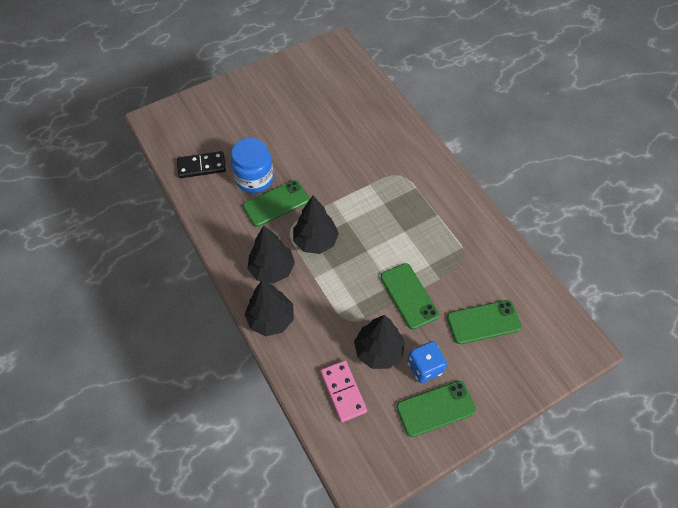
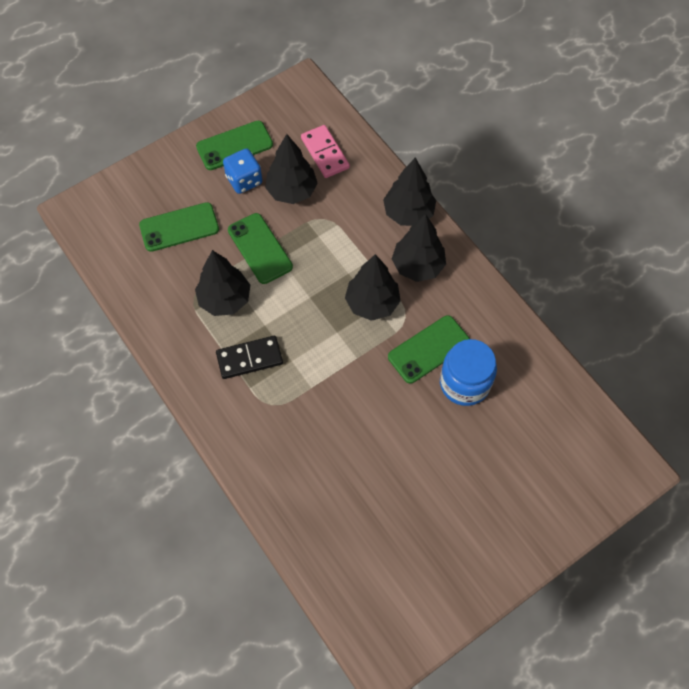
camera: 175 degrees right, 5 degrees up
(201, 166) = (540, 396): black domino -> black domino (249, 358)
(438, 254) = (225, 299): none -> black tree

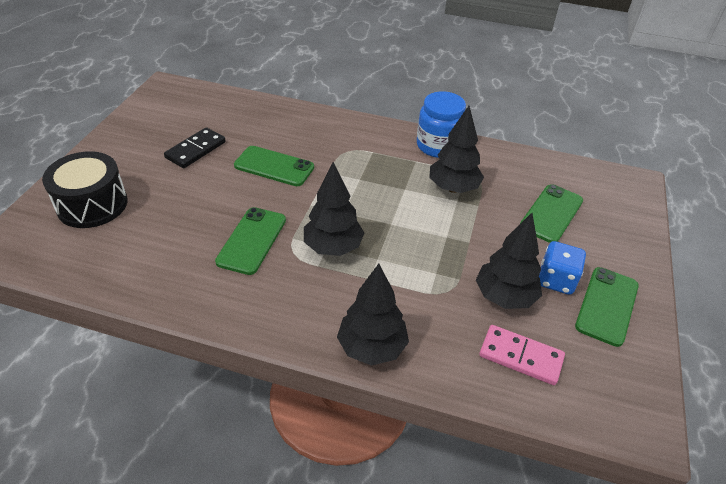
camera: 140 degrees right, 20 degrees down
(249, 358) = (391, 165): black domino -> black domino (195, 150)
(260, 248) = (471, 235): green phone -> green phone (274, 166)
(418, 266) = (317, 301): black tree -> none
(464, 383) = (200, 233): blue jar -> blue jar (438, 146)
(540, 479) = (92, 204): none -> black drum

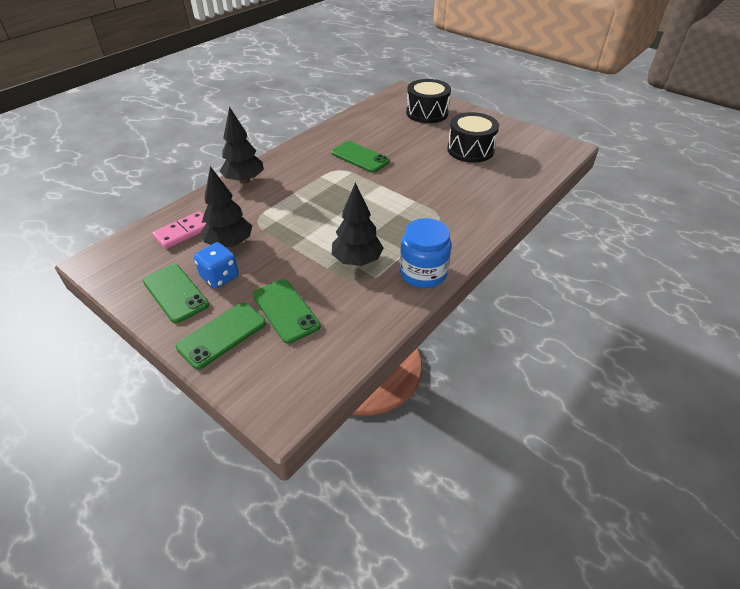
camera: 115 degrees right, 0 degrees up
(195, 150) = (470, 150): black domino -> black drum
(274, 166) = (434, 178): green phone -> green phone (222, 335)
(333, 247) = (332, 185): black tree -> none

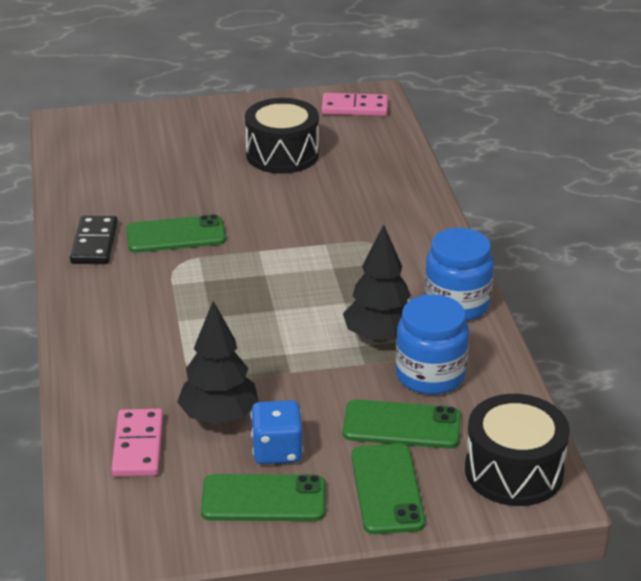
camera: 50 degrees left, 10 degrees down
(244, 180) = (87, 348): black tree -> none
(324, 142) = (94, 243): none -> black domino
(344, 298) = (430, 375): none -> blue jar
(427, 113) = (153, 137): black drum -> black drum (514, 471)
(547, 148) = (354, 108): none -> pink domino

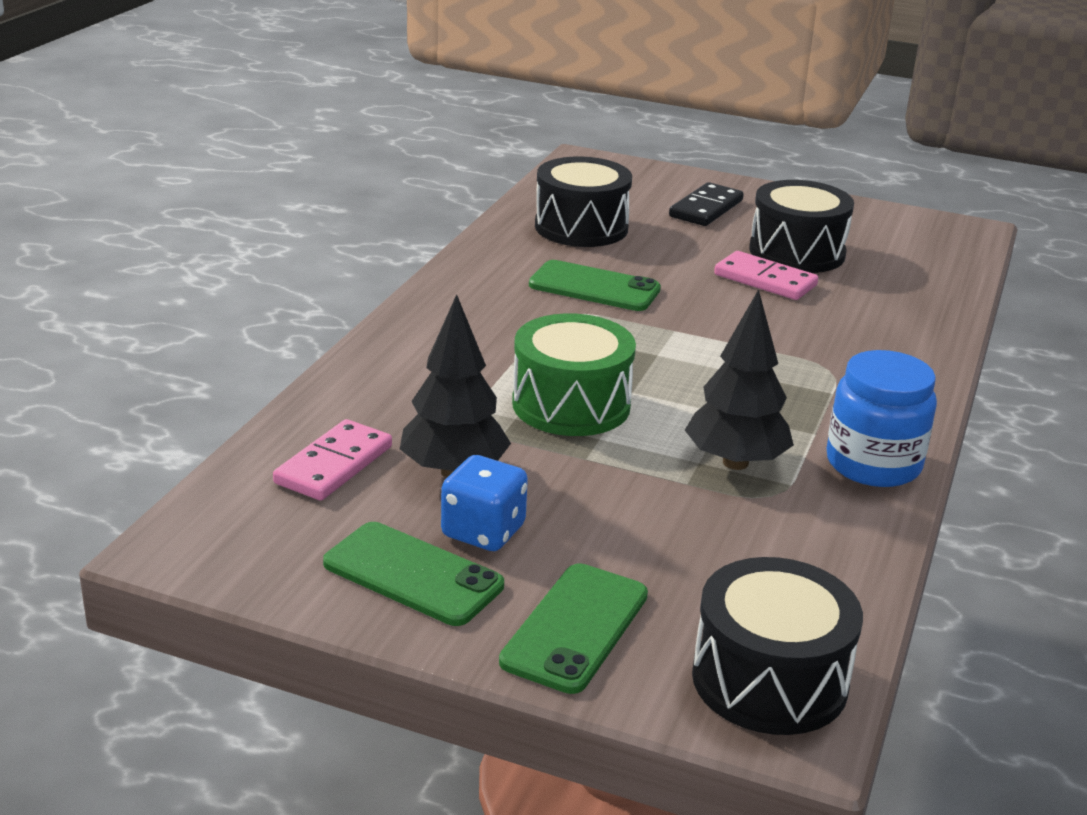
camera: 30 degrees right, 5 degrees down
(94, 243) = (498, 268): black domino -> black domino (706, 208)
(119, 185) = (581, 227): none -> black drum
(246, 336) = (571, 405): none -> green drum
(354, 108) = (932, 235): pink domino -> pink domino (765, 280)
(401, 425) = (667, 566): green phone -> none
(430, 375) = (761, 526): blue jar -> none

